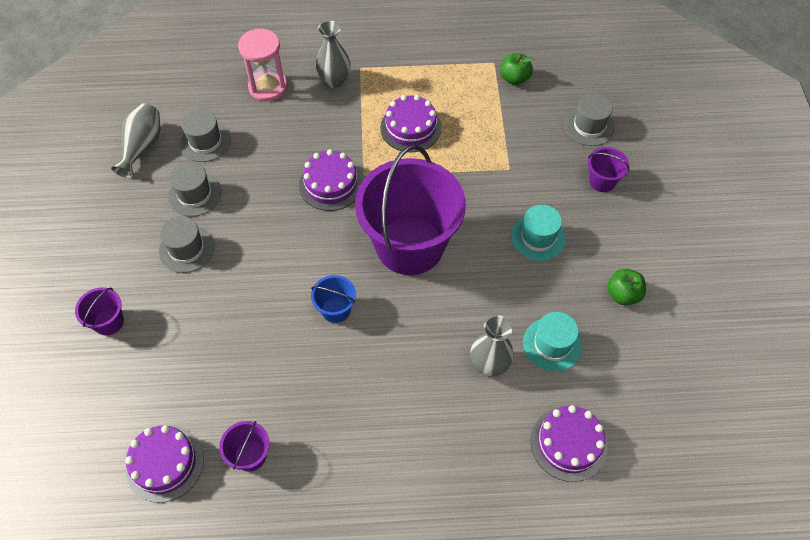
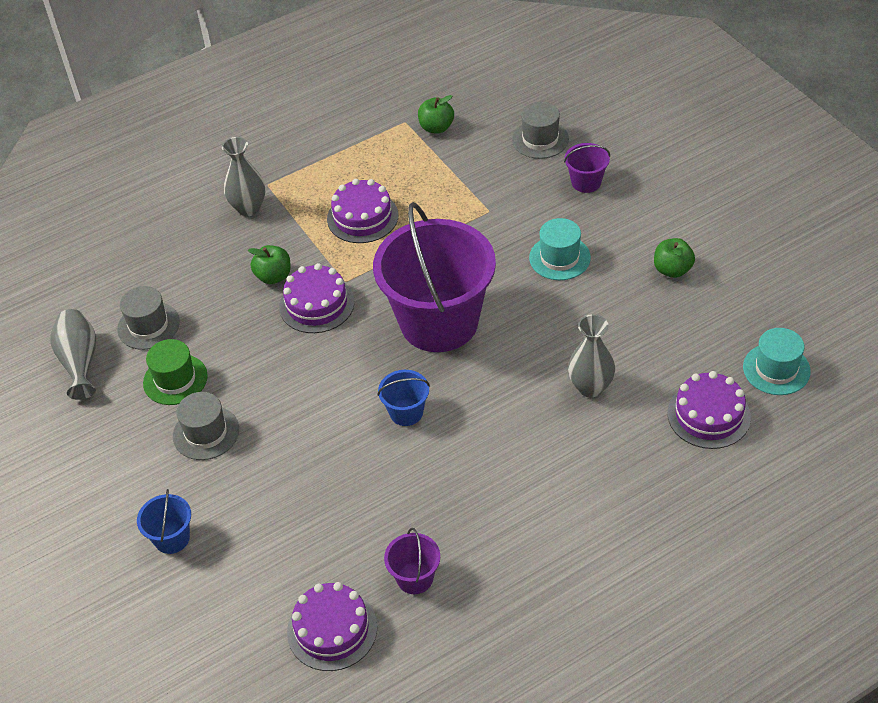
camera: 25 degrees left, 10 degrees down
(108, 322) = (172, 538): purple bucket -> blue bucket
(194, 194) = (175, 379): grey hat -> green hat
(268, 87) = (179, 245): pink hourglass -> none
(315, 145) = (273, 276): none -> green apple
(552, 344) = (637, 342): turquoise hat -> turquoise hat (776, 369)

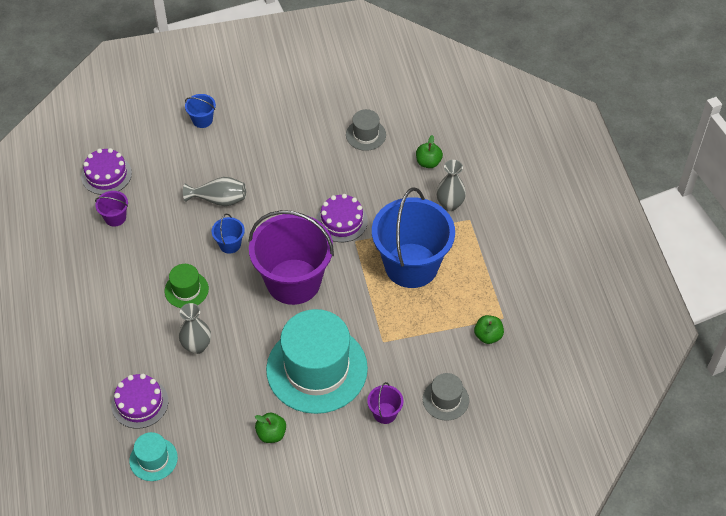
camera: 105 degrees right, 5 degrees up
(79, 362) = (352, 99): grey vase -> grey vase (219, 200)
(175, 379) = (315, 140): green hat -> green hat (186, 290)
(206, 433) = (267, 147): grey hat -> none
(273, 276) = (378, 204): green apple -> green apple (428, 162)
(362, 217) = (411, 265): purple cake -> blue bucket
(559, 258) = (317, 369): turquoise hat -> turquoise hat, size x2.20

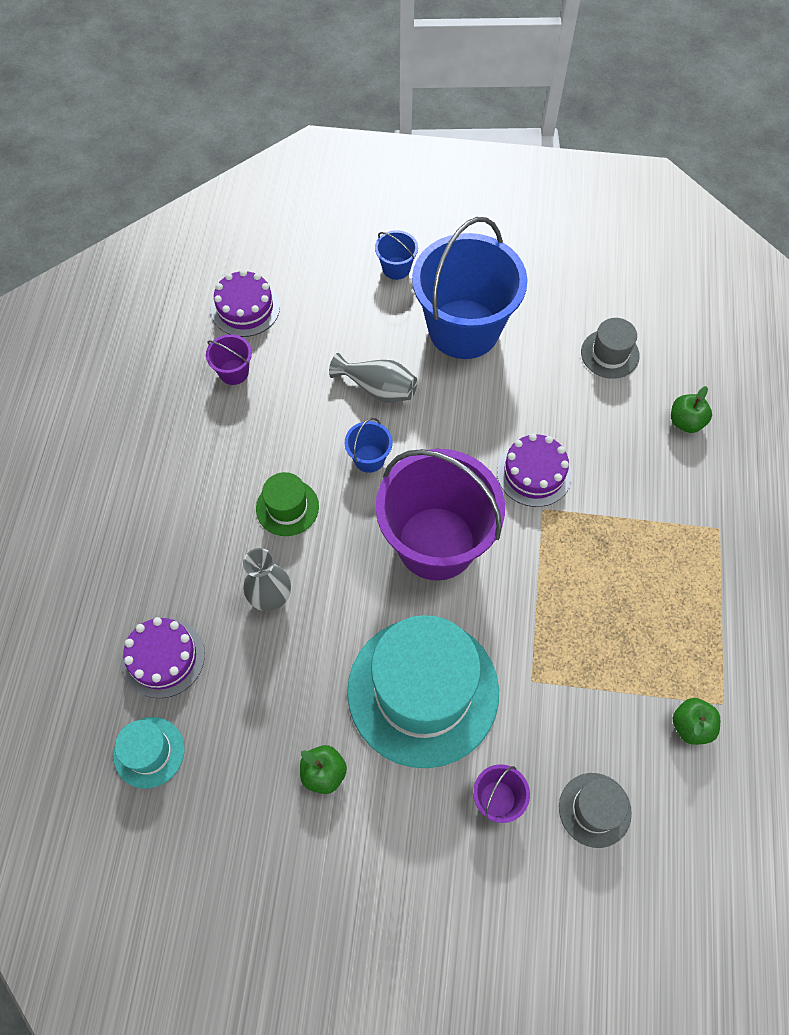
camera: 20 degrees right, 10 degrees up
(411, 265) = (611, 573): blue bucket -> blue bucket (464, 329)
(450, 204) = (697, 496): grey vase -> none

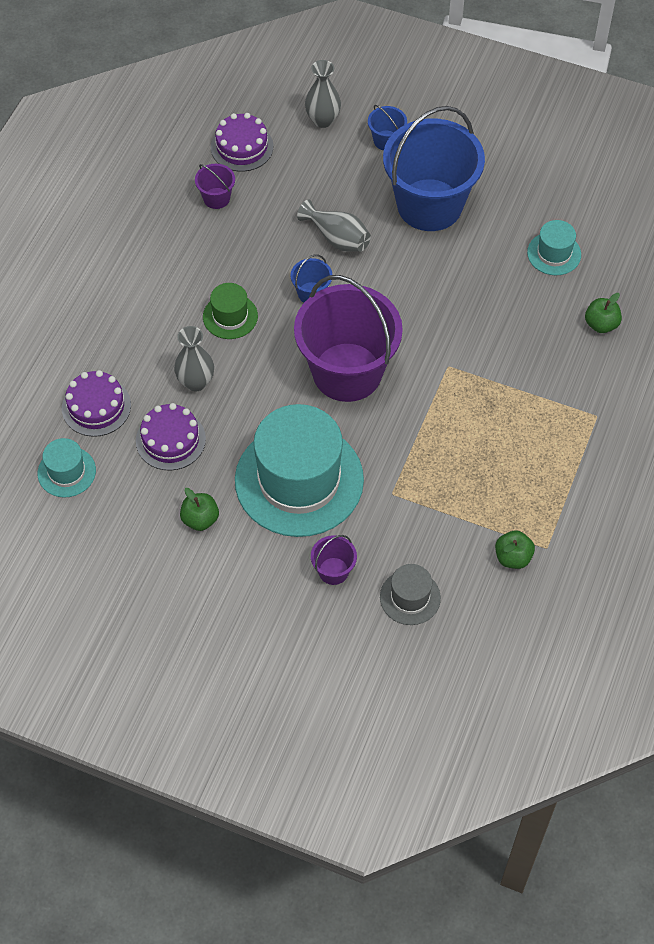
camera: 15 degrees right, 5 degrees down
(323, 260) = (323, 120): none -> grey vase
(534, 473) = (450, 336): purple cake -> purple cake (170, 440)
(610, 354) = (554, 253): grey hat -> turquoise hat

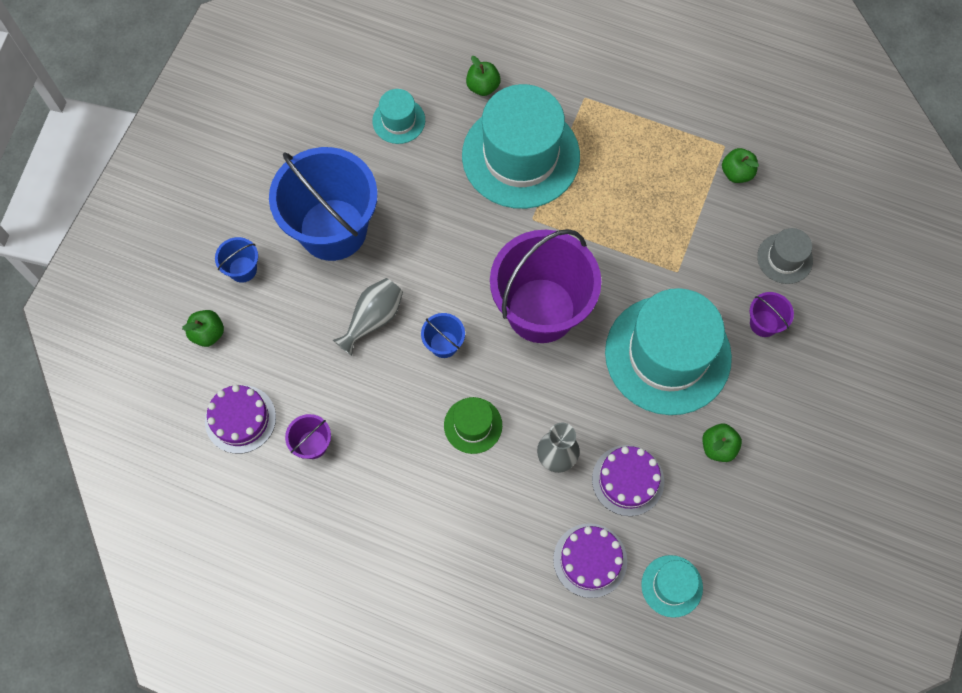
camera: 90 degrees left, 10 degrees up
(323, 120) = (208, 333): grey vase -> green apple
(520, 357) = (520, 156): none -> turquoise hat

